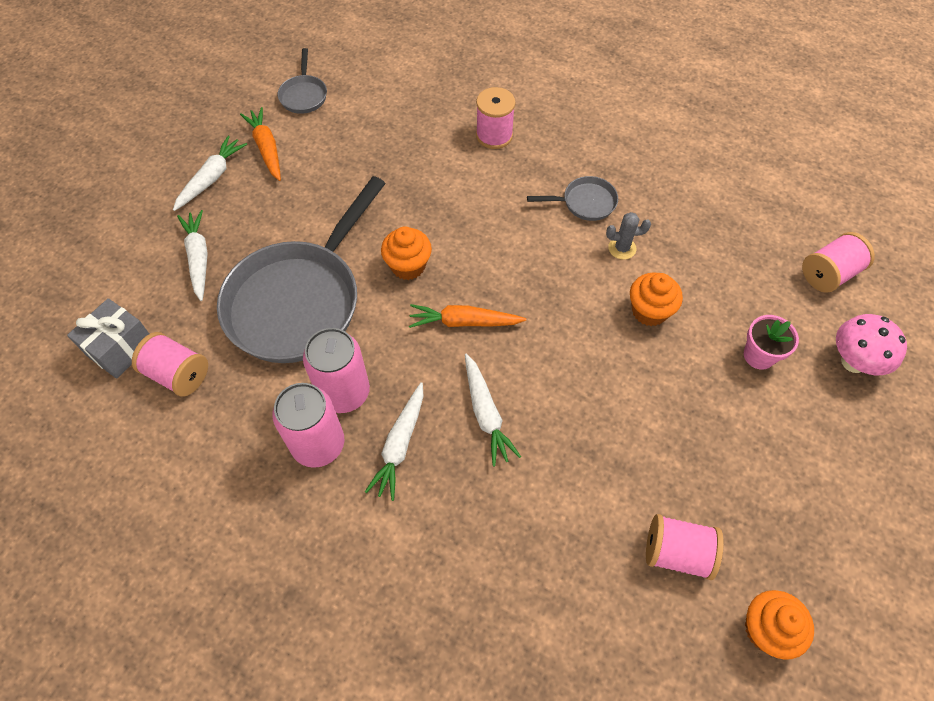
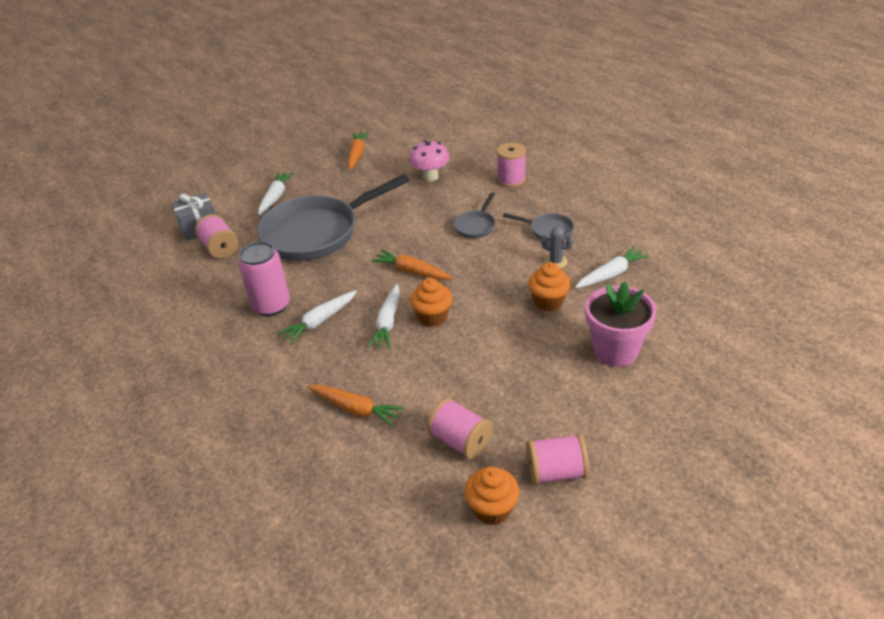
camera: 30 degrees right, 20 degrees down
(211, 178) = (313, 161): white carrot -> white carrot (611, 274)
(304, 95) = (401, 134): grey pan -> grey pan (476, 226)
(344, 392) = (307, 285): pink can -> none
(408, 266) = (398, 233): orange cupcake -> orange cupcake (432, 317)
(532, 561) = (355, 409): none -> orange carrot
(759, 355) = (615, 351): pink flower pot -> pink flower pot, size x1.68
(829, 274) = (714, 319): pink spool -> pink spool (556, 472)
(853, 362) = (693, 378): pink mushroom -> pink mushroom (430, 177)

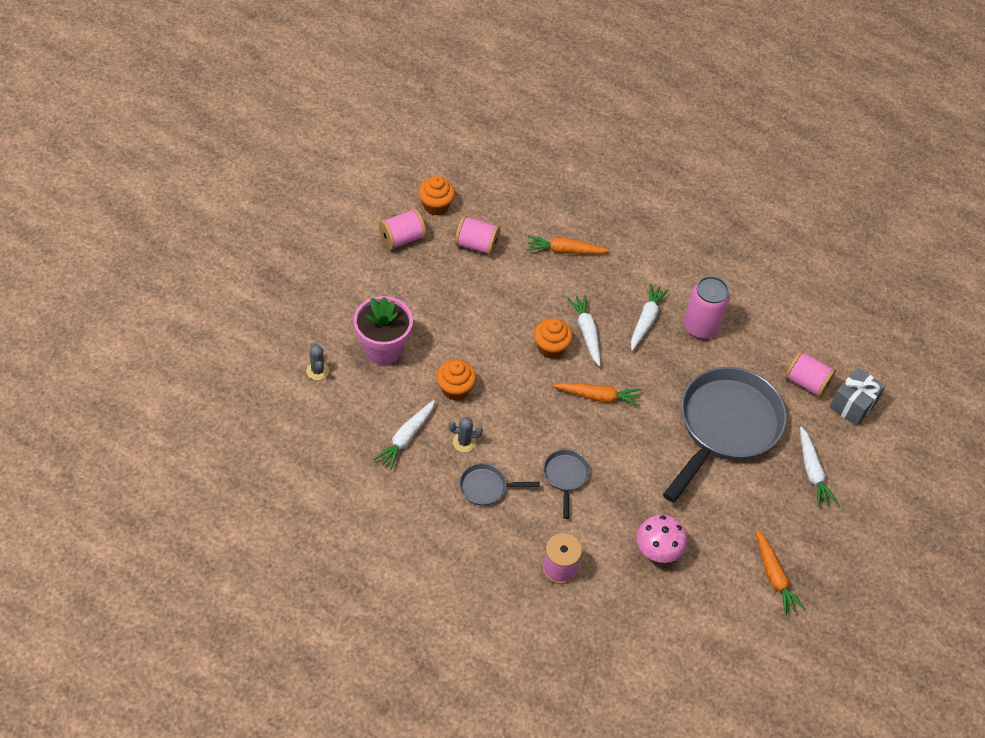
camera: 150 degrees right, 15 degrees up
(695, 344) = (317, 371): none -> grey cactus

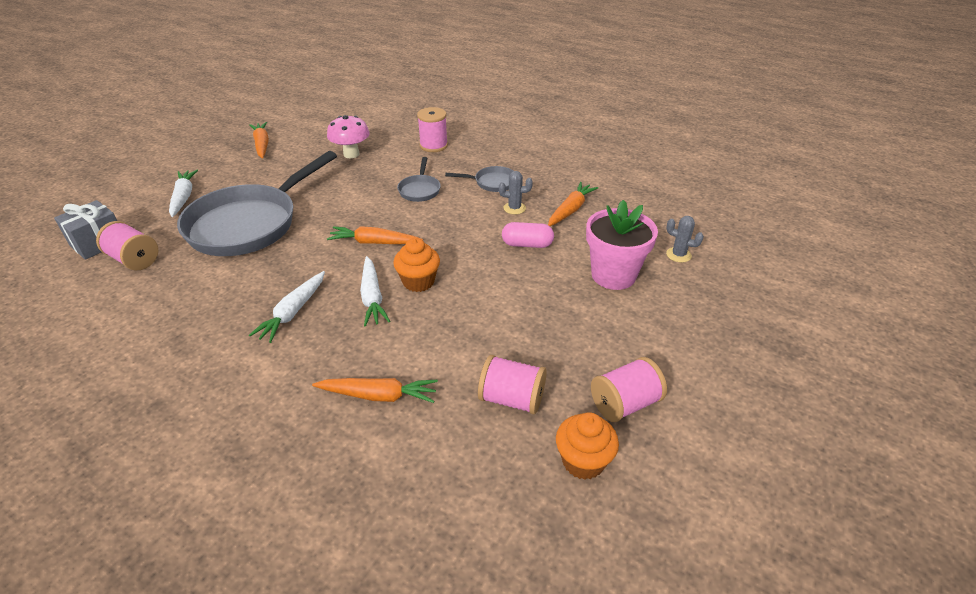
camera: 175 degrees left, 15 degrees down
(317, 371) = (678, 255): grey cactus -> grey cactus turned 45 degrees counterclockwise
(406, 437) = (570, 210): white carrot -> orange carrot
(455, 389) = (527, 244): orange cupcake -> pink capsule
(700, 326) = (226, 308): pink can -> none

